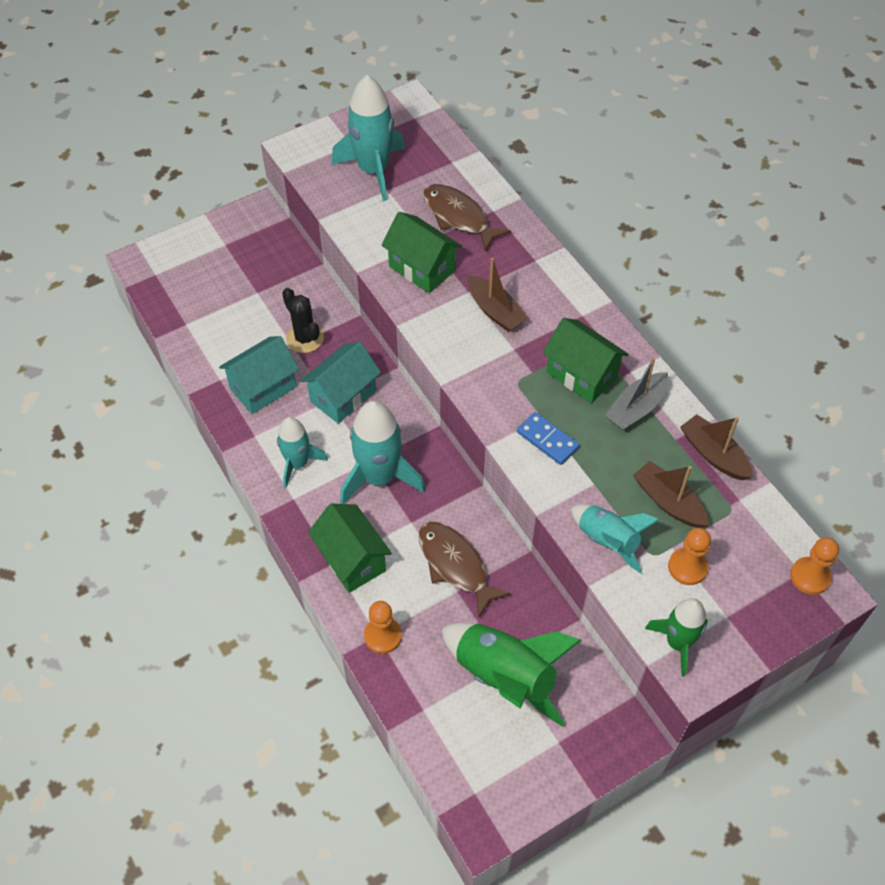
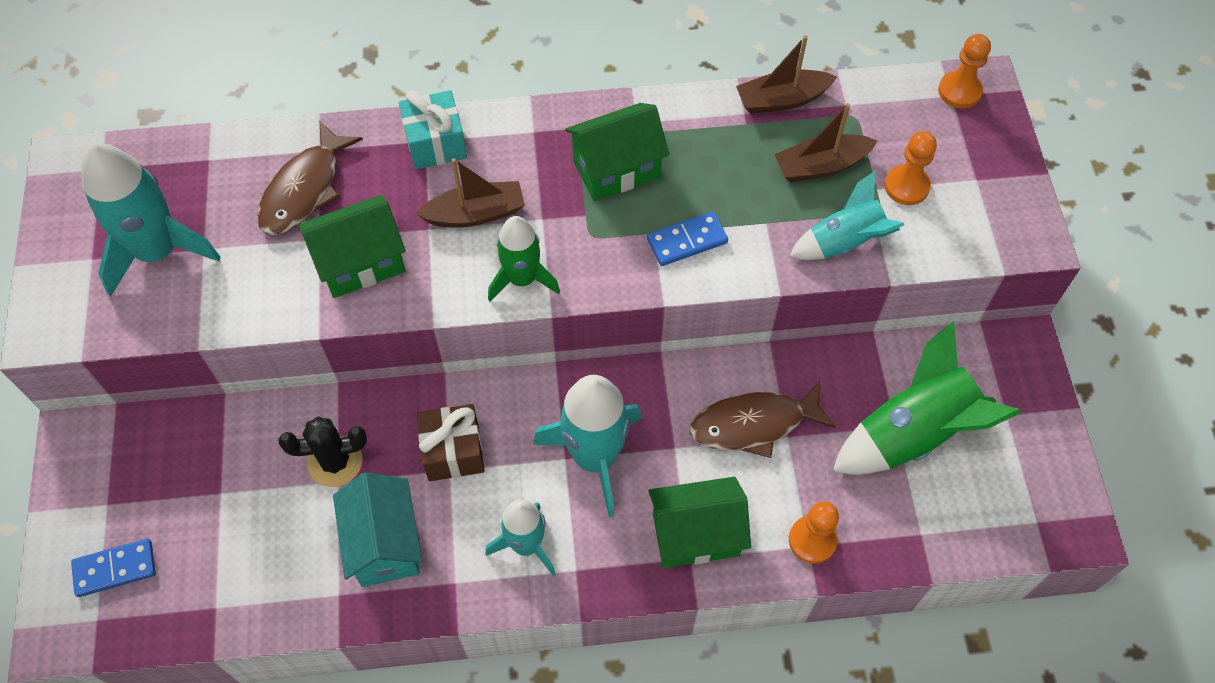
camera: 65 degrees left, 5 degrees up
(188, 267) = (115, 569): none -> blue domino
(343, 396) = (453, 451): turquoise house -> brown gift
(459, 217) = (305, 190): brown fish -> brown fish turned 45 degrees counterclockwise
(537, 266) = (435, 143): none -> turquoise gift
(636, 408) = (688, 139): grey boat -> none
(678, 642) = (990, 235): green rocket -> green rocket (522, 279)

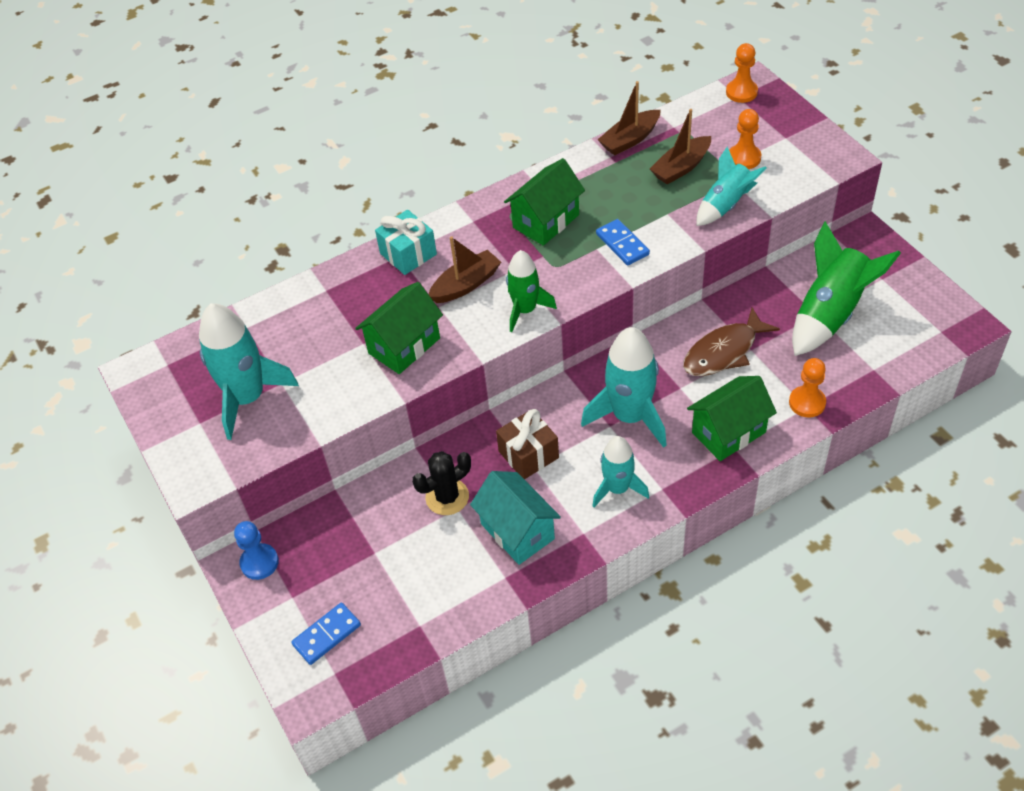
camera: 20 degrees left, 10 degrees down
(98, 445) = (259, 562): none -> blue pawn
(305, 190) = (332, 318): brown fish -> none
(687, 241) = (622, 244): blue domino -> blue domino turned 75 degrees counterclockwise

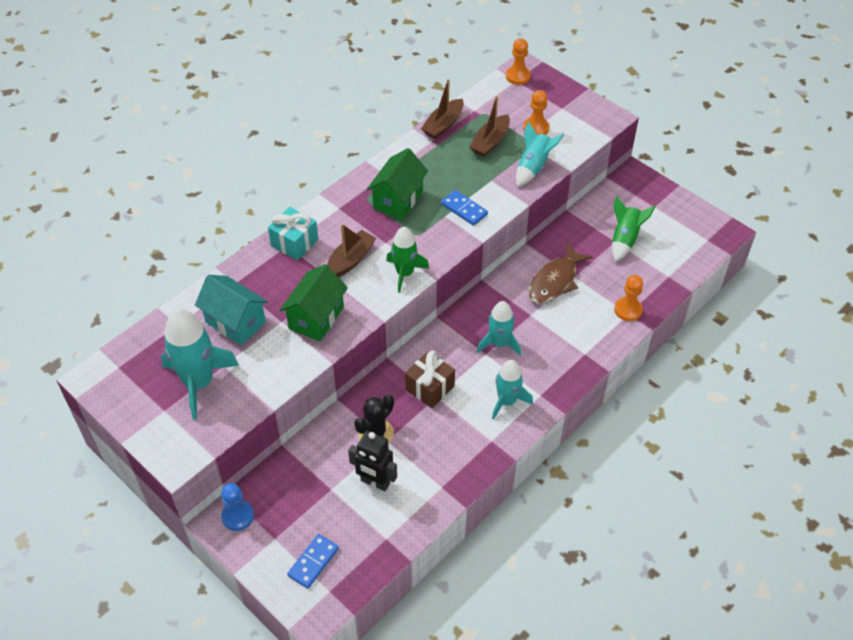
camera: 20 degrees left, 0 degrees up
(428, 555) = (375, 482): none -> black robot
(517, 531) = (440, 449): turquoise house -> turquoise house (235, 322)
(630, 416) = (499, 343): turquoise rocket -> turquoise rocket, size x0.63
(728, 432) = (577, 343): green house -> none
(830, 314) = (625, 239): green rocket -> green rocket, size x0.63

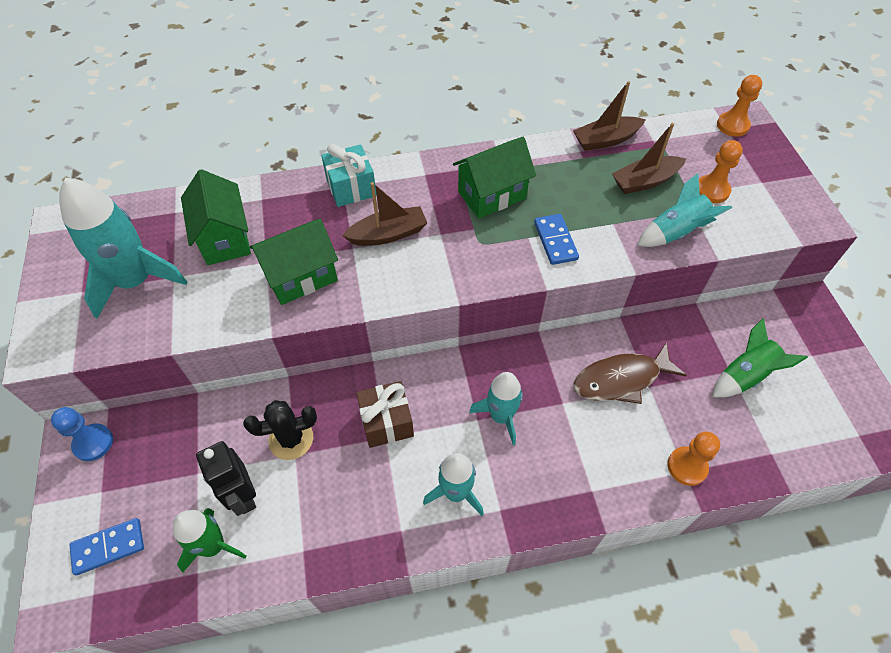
camera: 35 degrees right, 5 degrees up
(235, 322) = (224, 238): turquoise house -> green house
(404, 273) = (431, 278): green rocket -> green rocket (213, 546)

